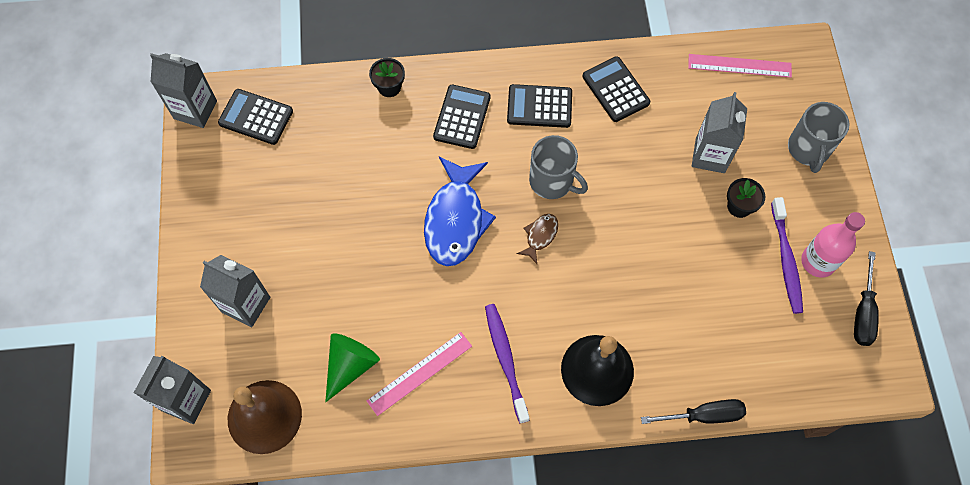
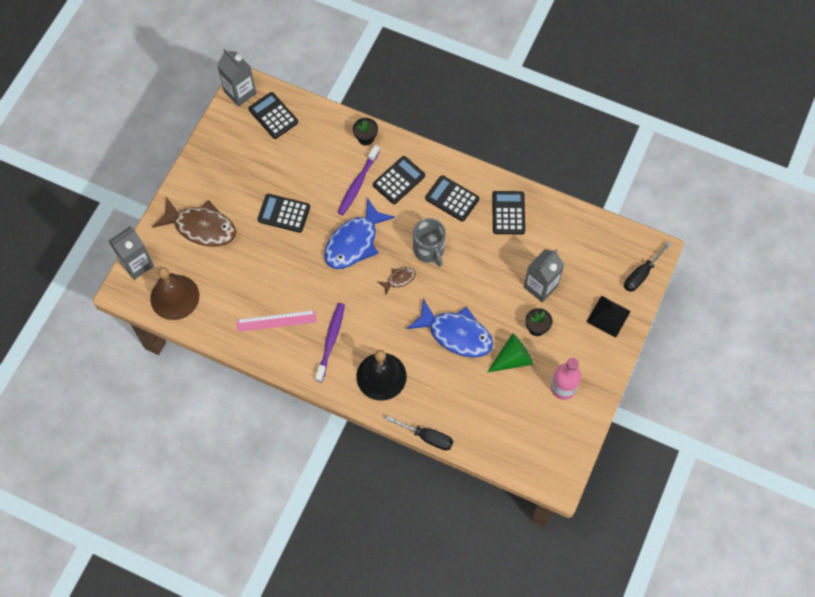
camera: 30 degrees right, 0 degrees up
(246, 304) = (201, 227): grey carton -> brown fish
(344, 230) = (284, 213): none -> black calculator
(350, 365) = (239, 294): green cone -> green cone (513, 358)
(652, 266) = (456, 334): none -> blue fish
(739, 66) = (601, 239): pink ruler -> none
(786, 260) = (543, 376): purple toothbrush -> purple toothbrush (358, 184)
(808, 149) = (608, 316): grey mug -> black pyramid
(863, 312) = (569, 433): black screwdriver -> black screwdriver (641, 274)

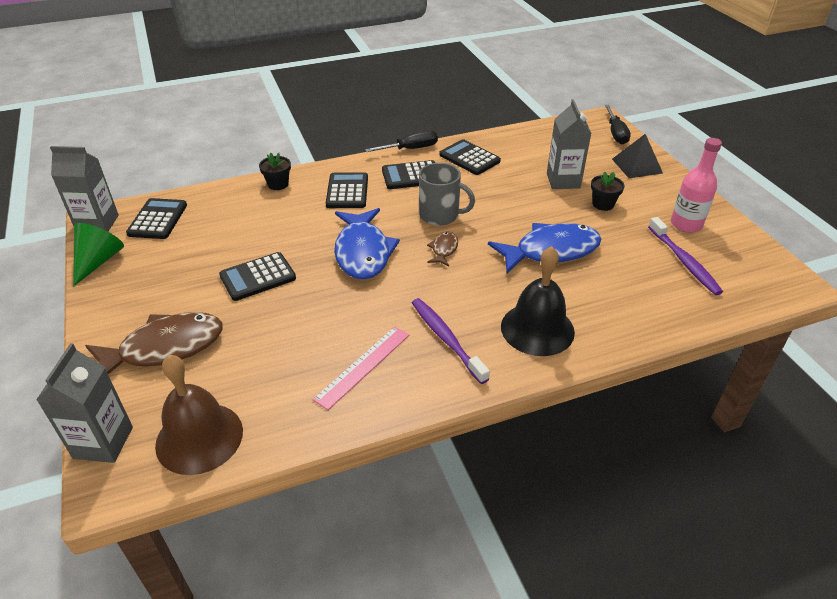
camera: 45 degrees left, 25 degrees down
(273, 116) = (157, 219): black calculator -> black calculator turned 90 degrees clockwise
(358, 184) = (310, 214): purple toothbrush -> purple toothbrush (684, 261)
(427, 437) = (653, 342): black screwdriver -> black screwdriver (410, 149)
(513, 358) = (620, 234): green cone -> green cone (98, 261)

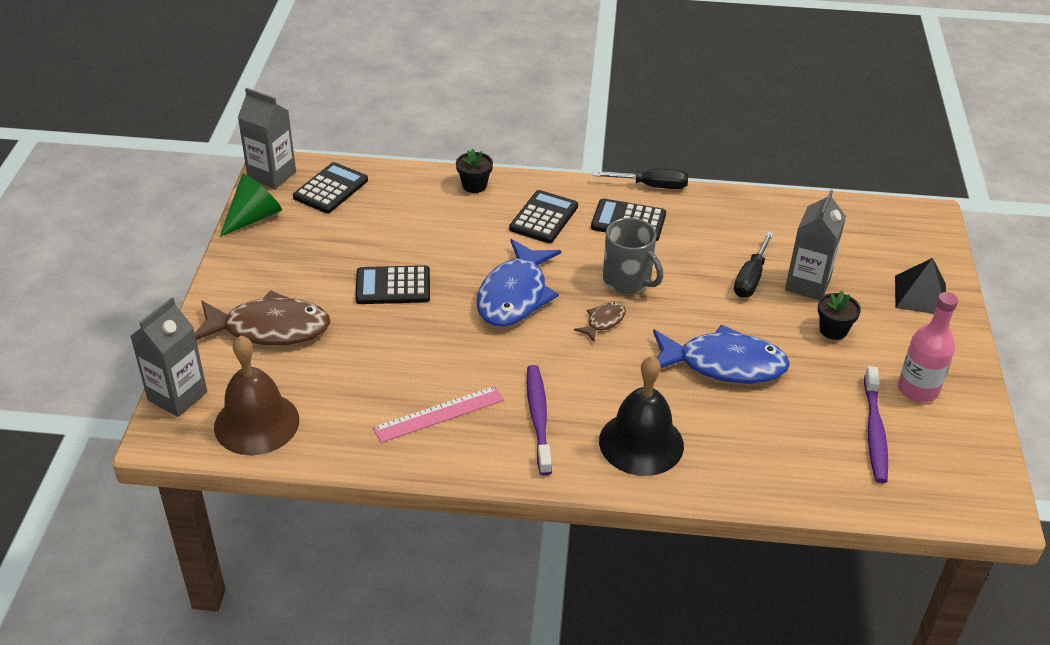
camera: 25 degrees right, 0 degrees up
(469, 158) = (713, 219): black calculator -> none
(615, 133) = (930, 242): black screwdriver -> black screwdriver (751, 278)

